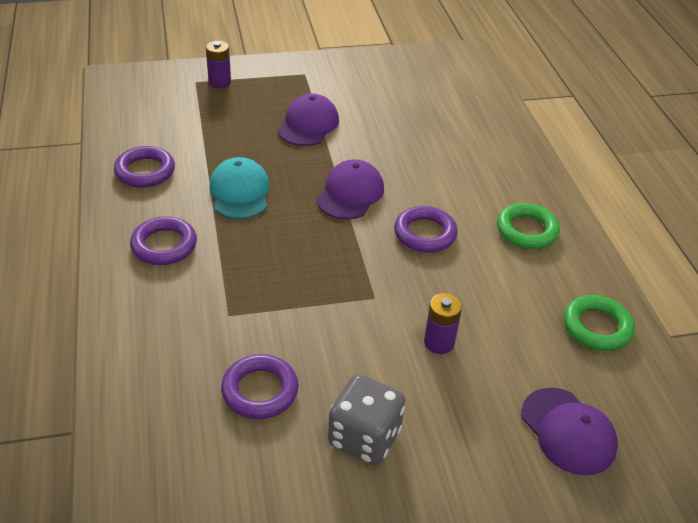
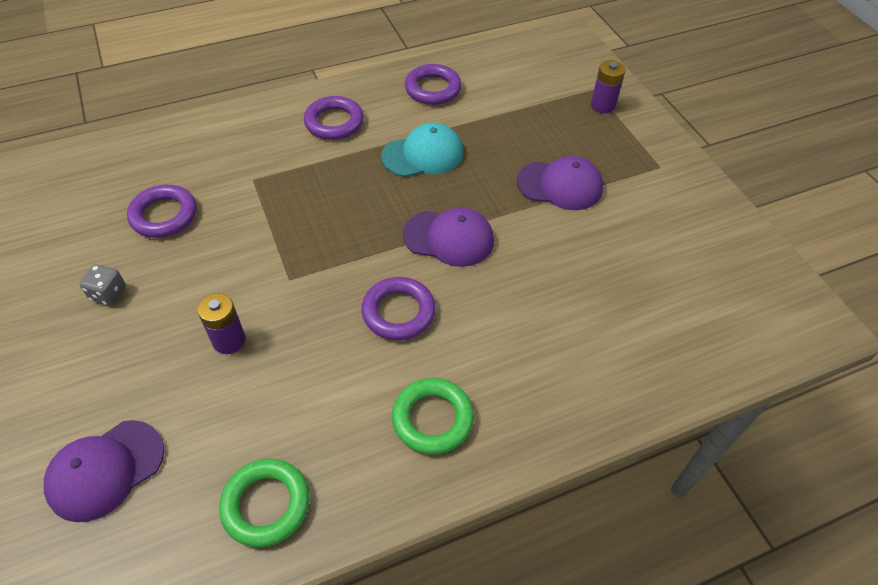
camera: 80 degrees right, 10 degrees up
(364, 438) = (108, 294): grey dice -> grey dice, size x0.53

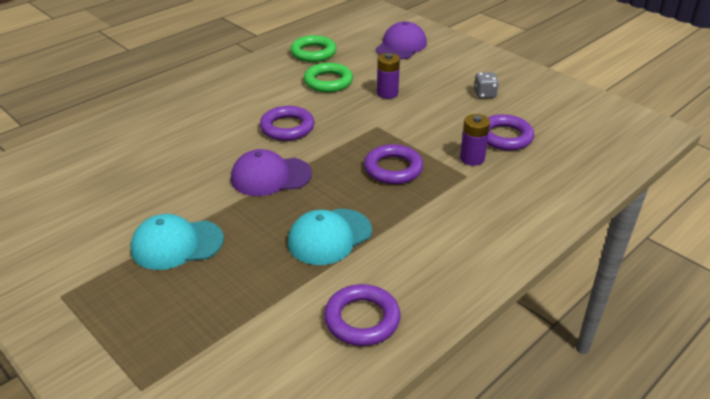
camera: 160 degrees right, 15 degrees down
(334, 122) = (442, 244): purple ring -> purple ring (393, 169)
(432, 419) = (241, 92): green ring -> green ring (328, 82)
(560, 185) = (177, 244): purple cap -> turquoise cap
(602, 105) = (128, 363): purple battery -> purple battery (472, 158)

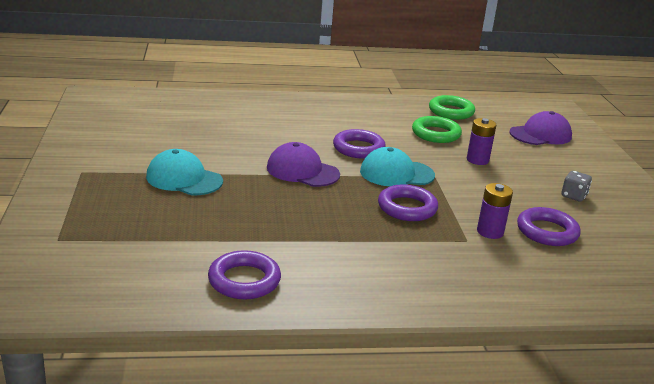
camera: 35 degrees right, 10 degrees down
(329, 237) = (293, 224): turquoise cap -> turquoise cap (396, 173)

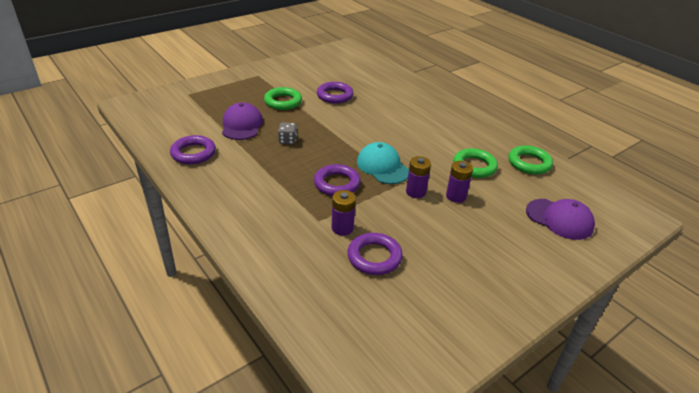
camera: 60 degrees right, 10 degrees up
(184, 179) = (283, 102): turquoise cap -> green ring
(302, 171) = (339, 132): purple cap -> purple cap (242, 125)
(358, 148) = (400, 142): purple ring -> purple ring (334, 96)
(456, 174) = (415, 192): none -> purple battery
(573, 196) = (457, 261): grey dice -> grey dice (287, 141)

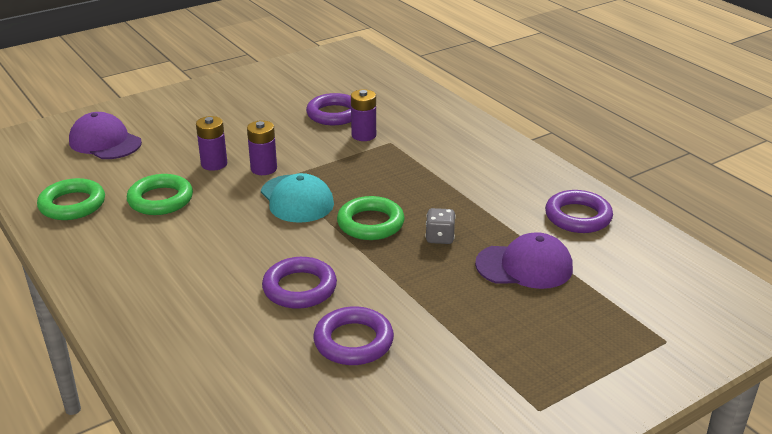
camera: 175 degrees left, 5 degrees down
(242, 125) = (524, 266): purple cap -> purple cap turned 90 degrees counterclockwise
(283, 102) = (462, 322): green ring -> green ring (370, 223)
(337, 184) = (365, 178): purple ring -> purple ring (299, 288)

